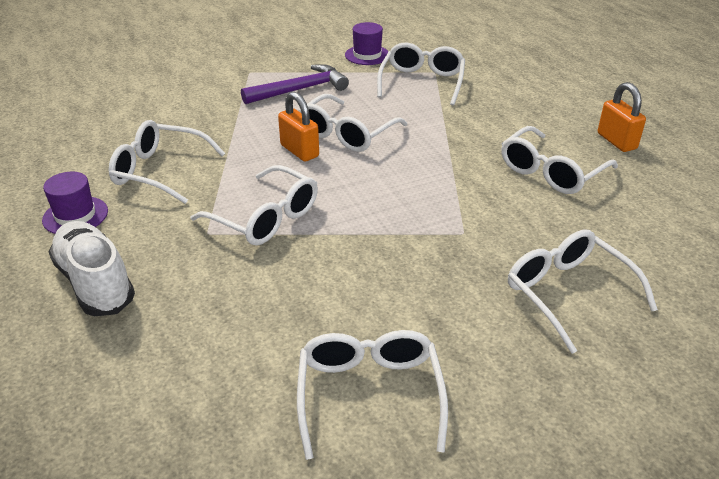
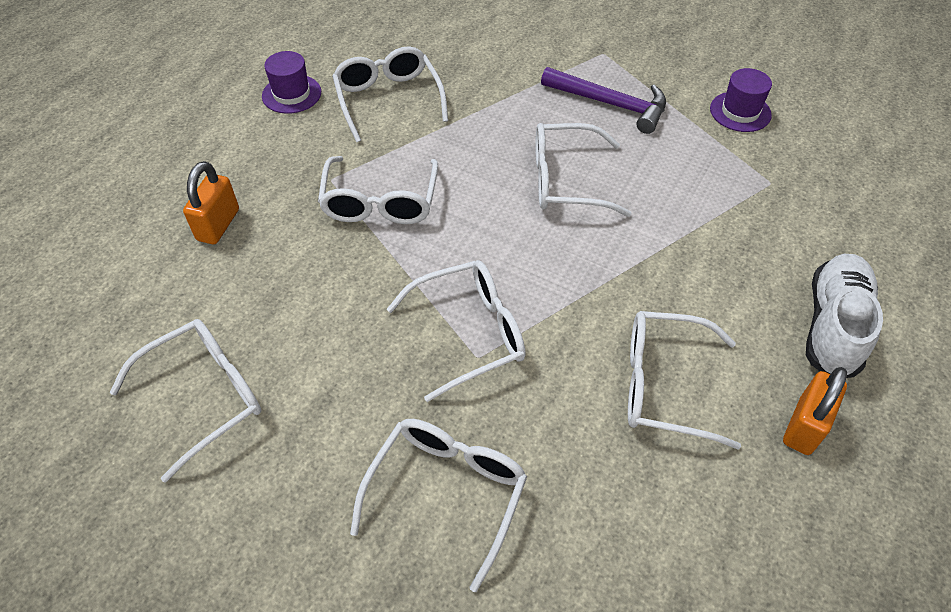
camera: 55 degrees right, 15 degrees up
(95, 282) = (224, 156): white shoe -> white shoe (833, 326)
(299, 151) = (502, 165): orange padlock -> orange padlock (218, 225)
(422, 82) = (735, 184): white glasses -> white glasses (470, 333)

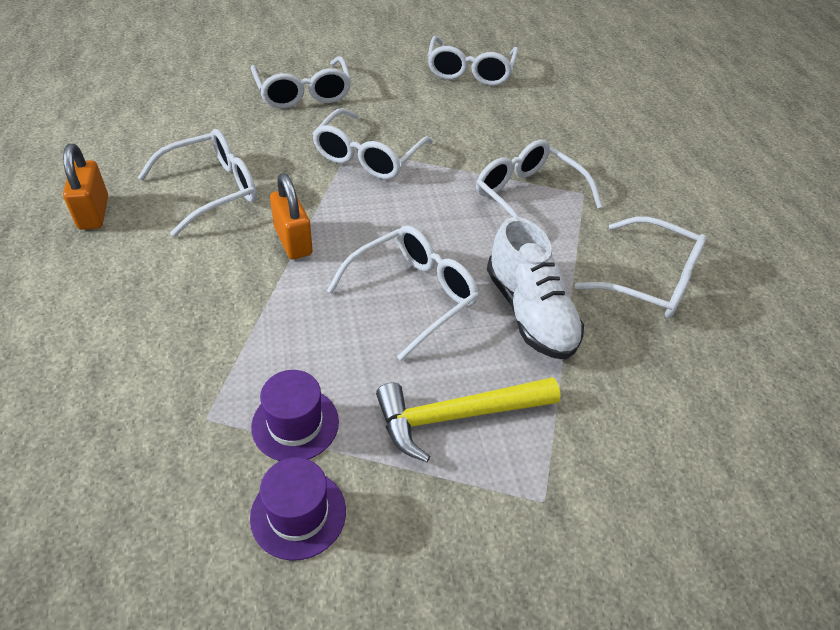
camera: 135 degrees right, 5 degrees down
(218, 225) = (597, 132): orange padlock -> orange padlock (293, 241)
(291, 94) = (721, 237): purple hat -> purple hat (295, 424)
(610, 104) = (457, 416): purple hammer -> yellow hammer
(833, 326) = (87, 294): white shoe -> white shoe (530, 312)

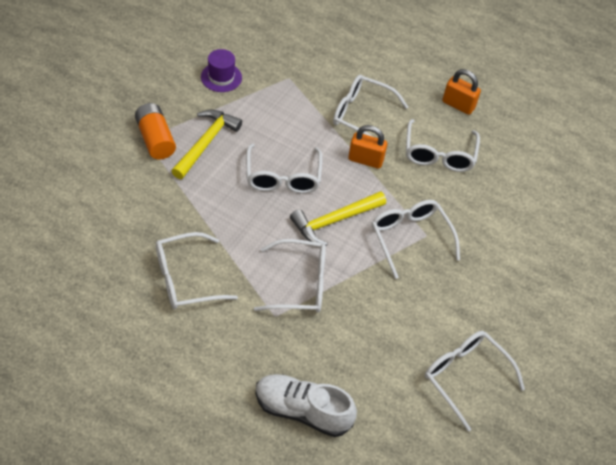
camera: 130 degrees right, 5 degrees up
(295, 424) = (258, 98): purple hat -> none
(303, 93) = (511, 253): white glasses -> white glasses (361, 115)
(419, 217) = (334, 221): none -> yellow hammer
(528, 485) = (155, 139): none -> orange battery
(530, 312) = (225, 210): white shoe -> white shoe (302, 411)

